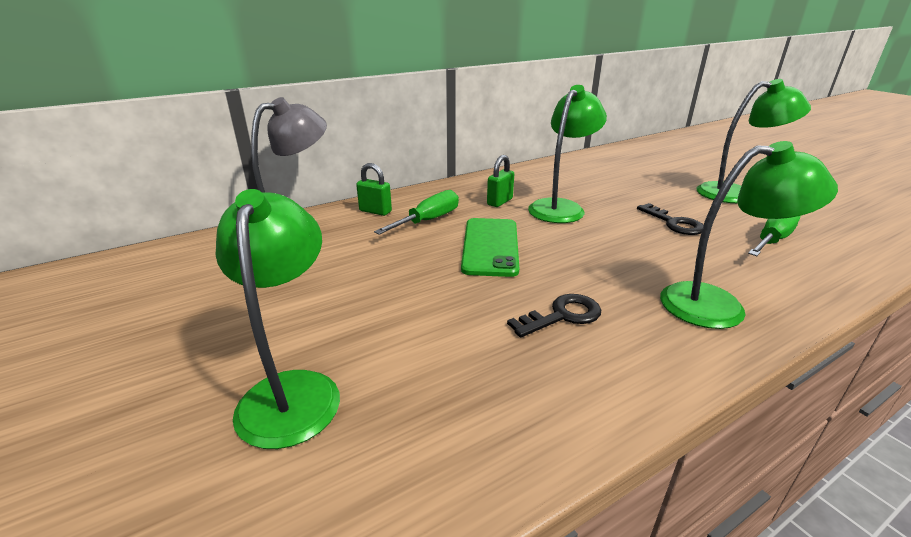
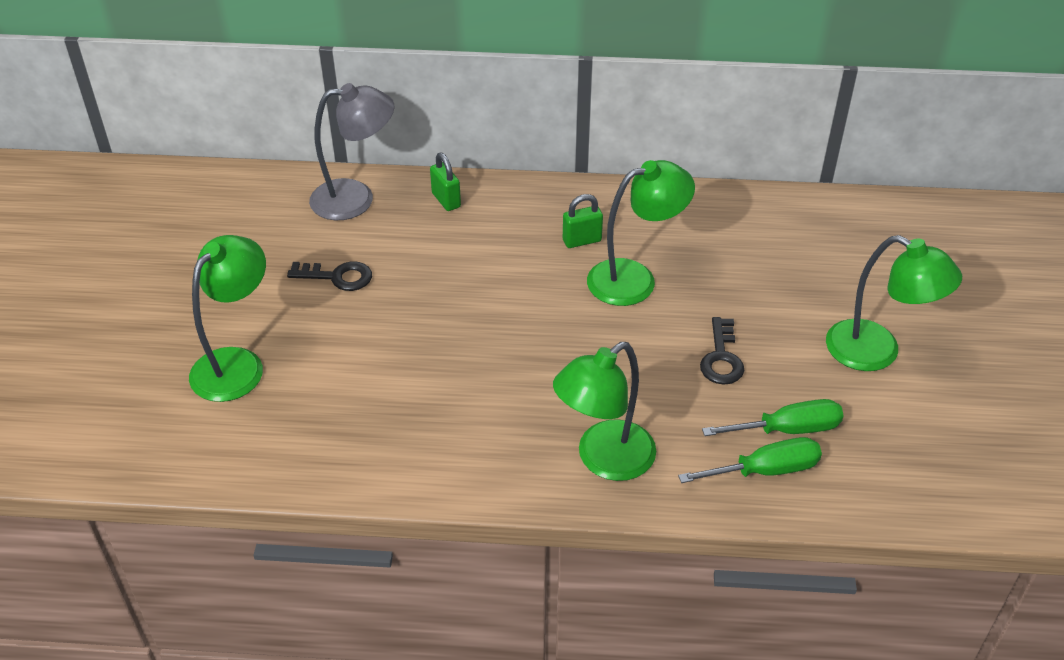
camera: 35 degrees right, 15 degrees up
(428, 220) = (481, 237): green screwdriver -> green screwdriver (765, 470)
(490, 246) = (498, 300): green phone -> none
(562, 316) = (466, 401): black key -> black key (337, 277)
(718, 305) = (604, 460): green lamp -> green lamp turned 105 degrees clockwise

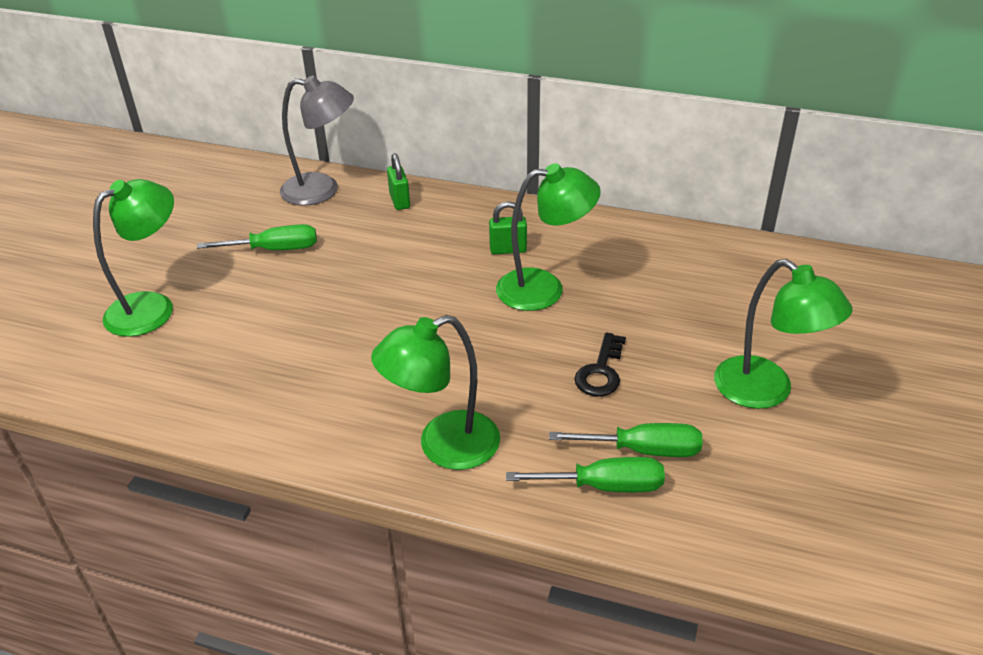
camera: 15 degrees right, 5 degrees down
(337, 277) = (274, 249): black key -> green screwdriver

